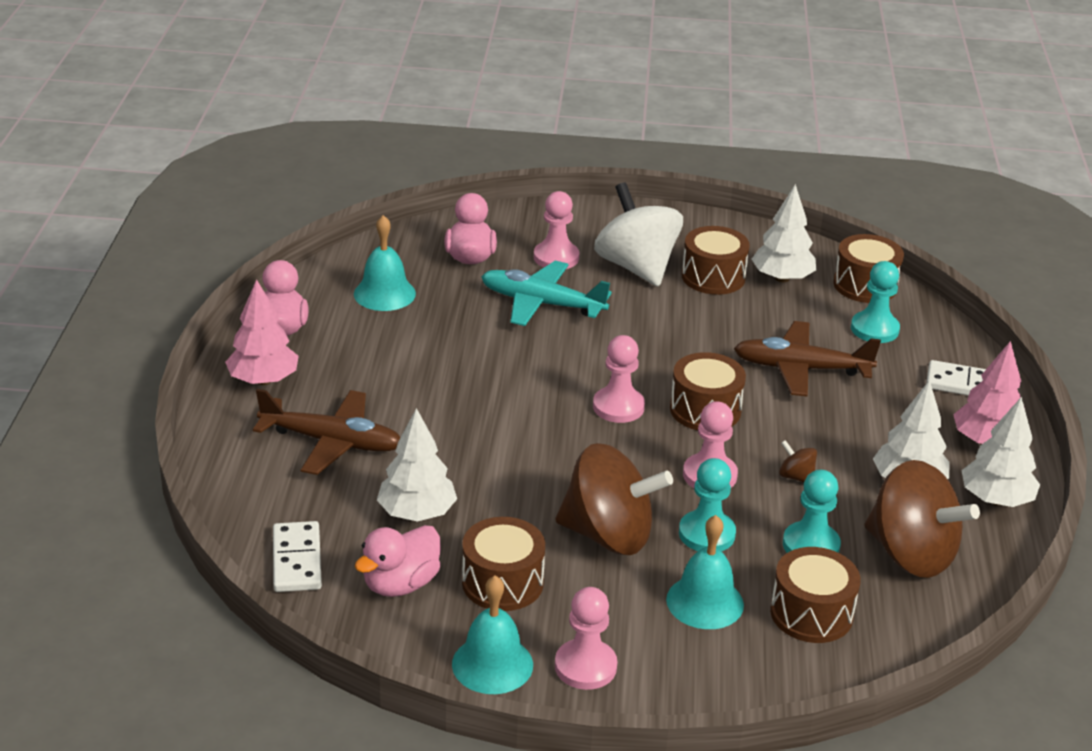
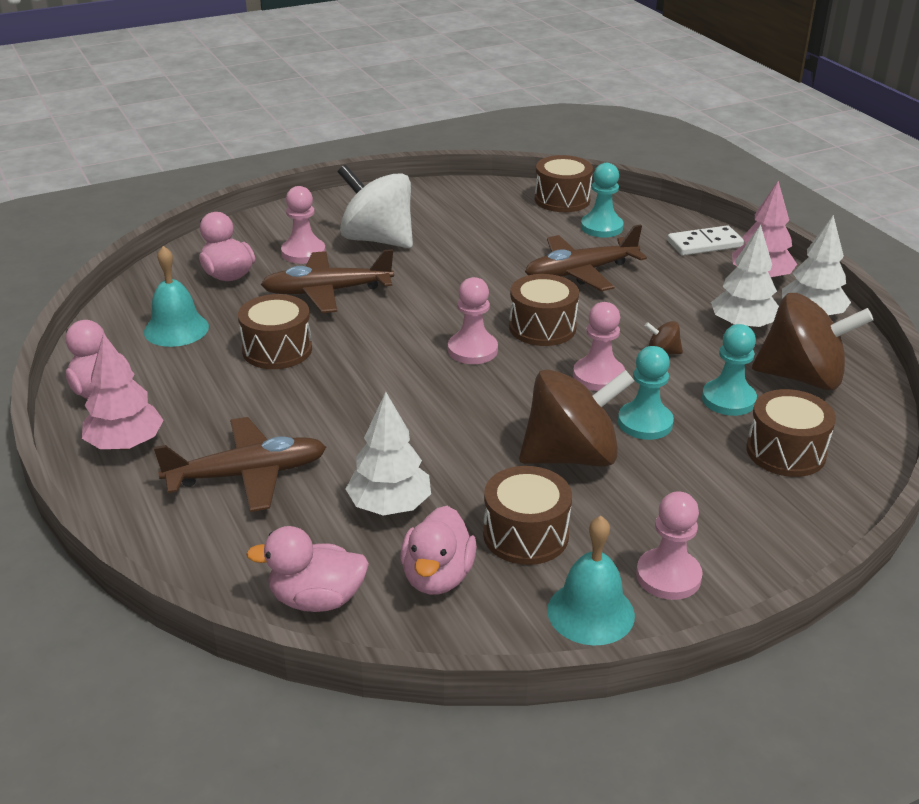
camera: 30 degrees left, 0 degrees up
(296, 560) = (316, 599): white domino -> pink duck
(542, 304) = (327, 292): turquoise plane -> brown plane
(705, 602) = (701, 478): turquoise bell -> none
(713, 277) = (445, 228): brown drum -> brown drum (277, 349)
(782, 278) = (497, 213): white tree -> none

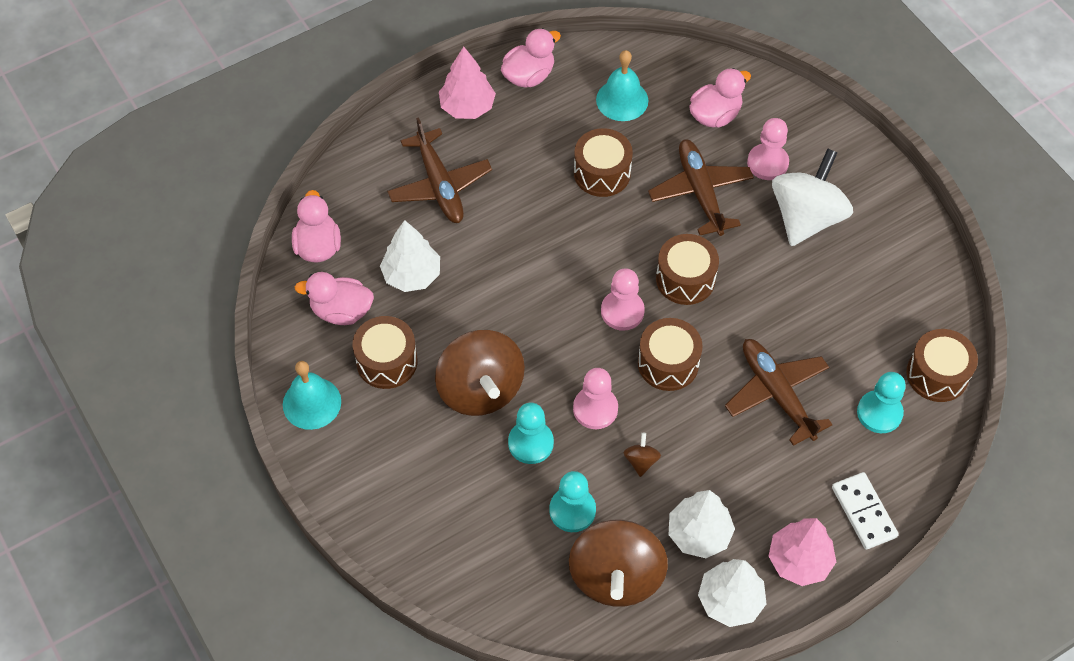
camera: 85 degrees right, 25 degrees up
(668, 576) = (348, 452): pink pawn -> none
(786, 452) = (501, 548): brown drum -> brown drum (685, 279)

